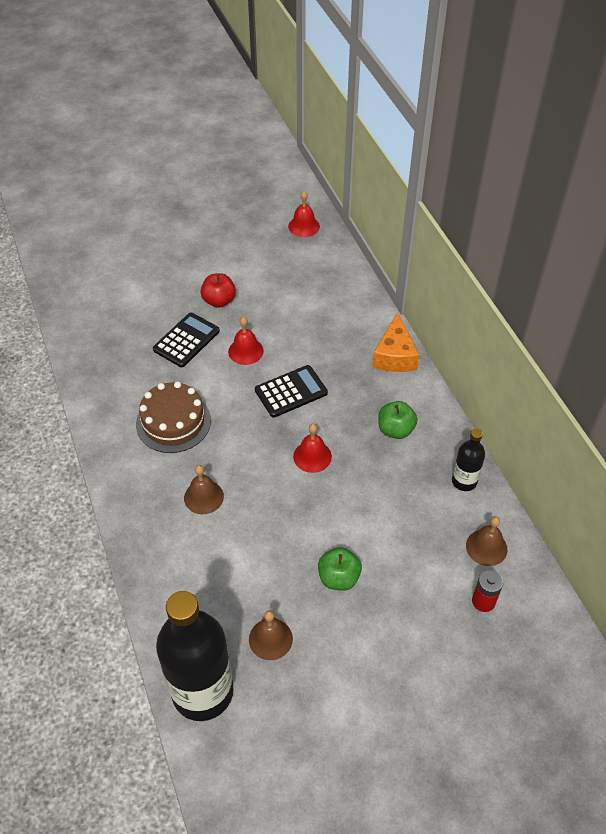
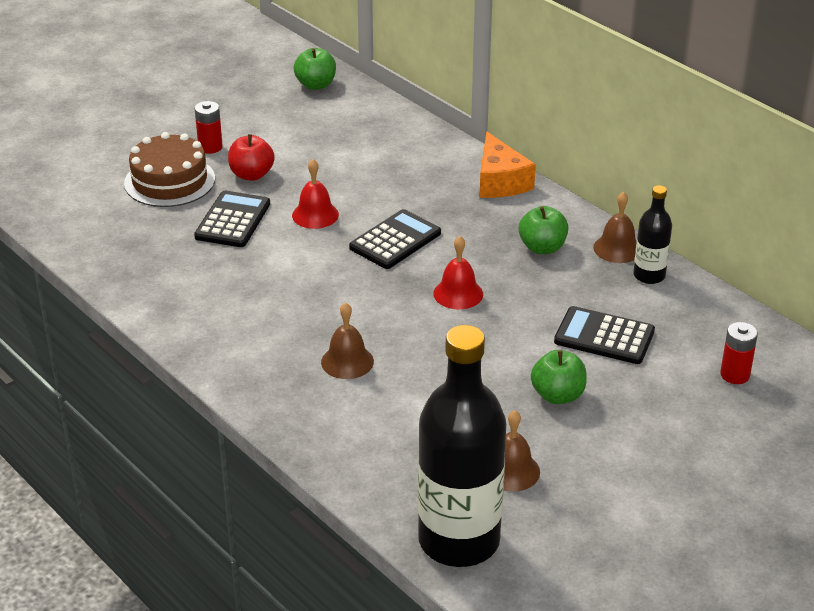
camera: 20 degrees left, 15 degrees down
(173, 422) = (264, 300): brown cake -> brown cake (169, 181)
(202, 267) = (210, 147): none -> red battery
(304, 226) = (316, 85): red bell -> green apple
(400, 531) = (604, 336): none -> black calculator
(486, 547) = (709, 327): brown bell -> brown bell (617, 248)

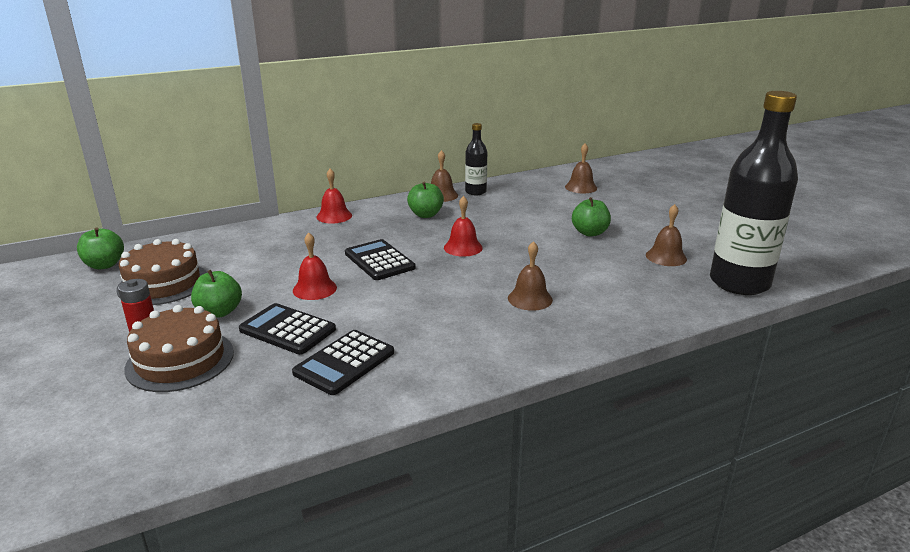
camera: 75 degrees left, 10 degrees down
(251, 175) = (219, 312): red apple -> green apple
(293, 128) = (163, 283): none -> brown cake
(500, 181) = (334, 216): orange cheese -> red bell
(604, 336) = (533, 212): black calculator -> black calculator (344, 363)
(735, 375) = (581, 187): red battery -> brown bell

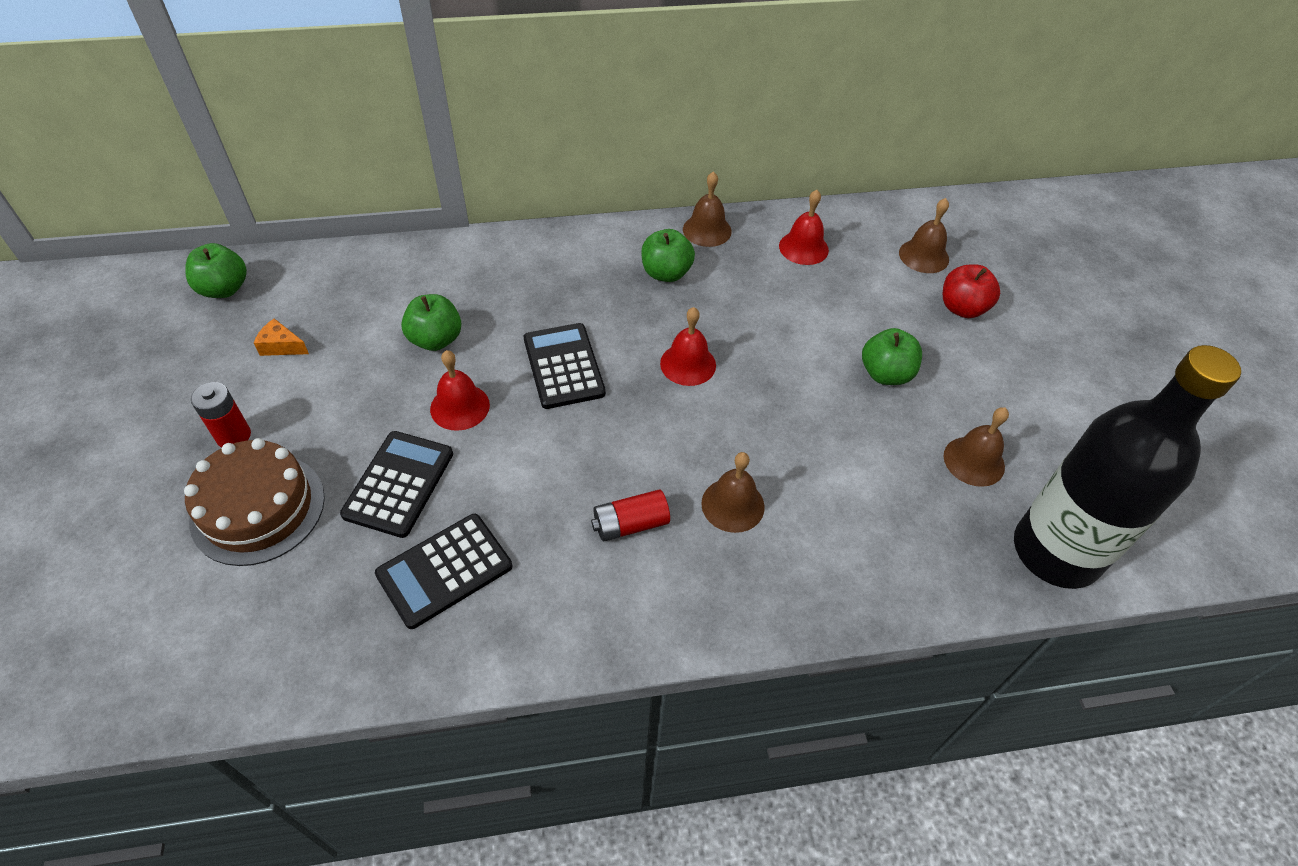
camera: 15 degrees right, 25 degrees up
(163, 283) = (281, 346): brown cake -> orange cheese
(219, 312) = (330, 424): green apple -> green apple (436, 340)
(287, 330) = (399, 484): black calculator -> black calculator turned 60 degrees clockwise
(334, 216) = (540, 247): red bell -> red bell (803, 248)
(466, 318) = (630, 524): none -> red battery
(475, 192) = (759, 232): black bottle -> none
(617, 202) = (962, 308): none -> red apple

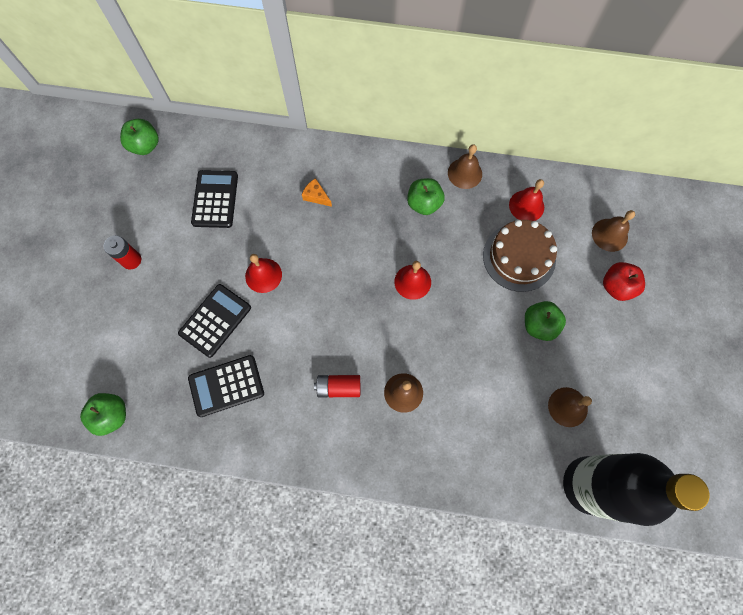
camera: 20 degrees right, 20 degrees up
(258, 508) = (135, 314): brown cake -> brown cake (519, 257)
(281, 346) = (170, 200): orange cheese -> orange cheese (316, 196)
(436, 340) = (262, 220): green apple -> green apple (112, 415)
(564, 366) = (334, 262): black calculator -> black calculator (215, 199)

